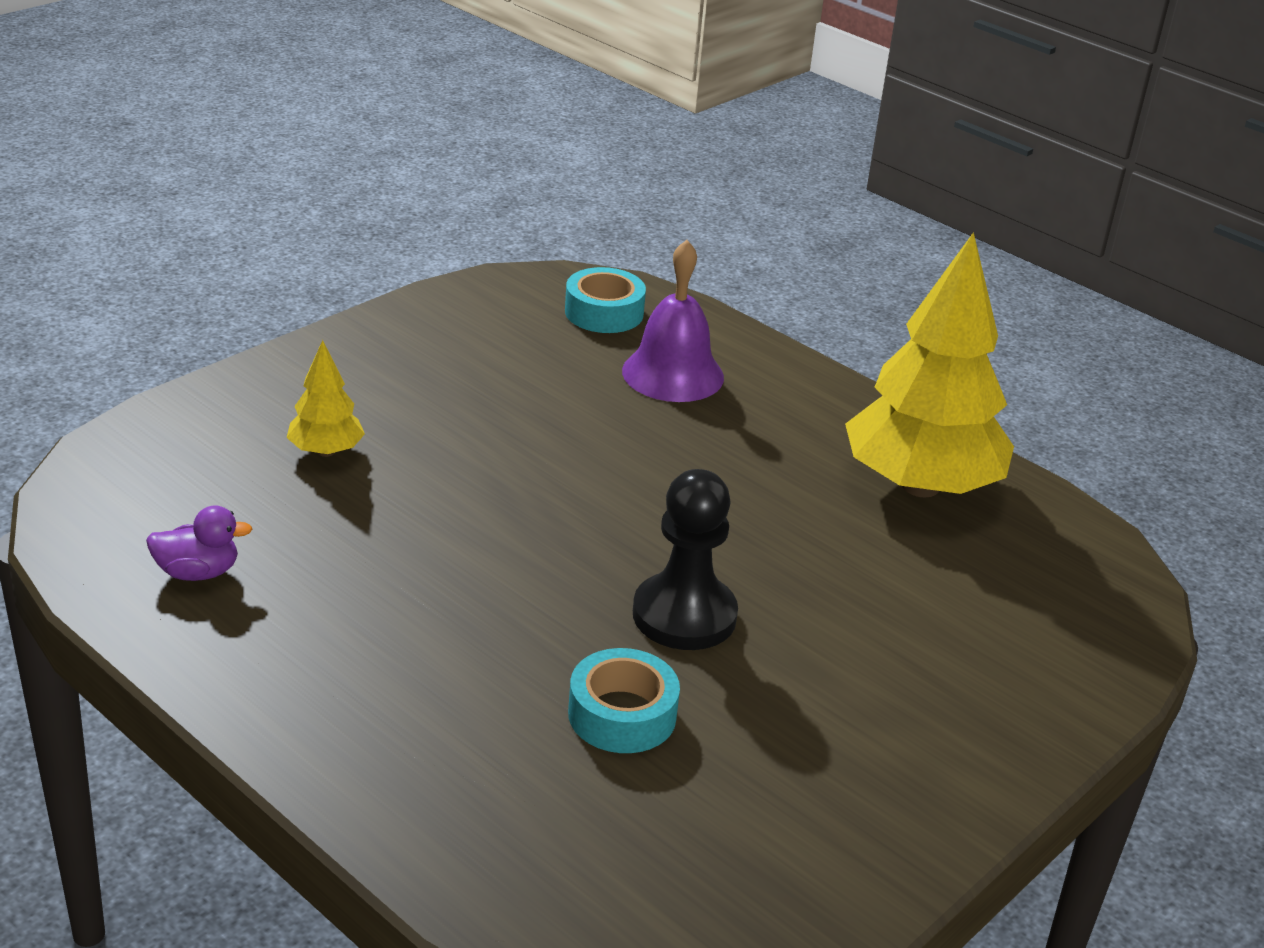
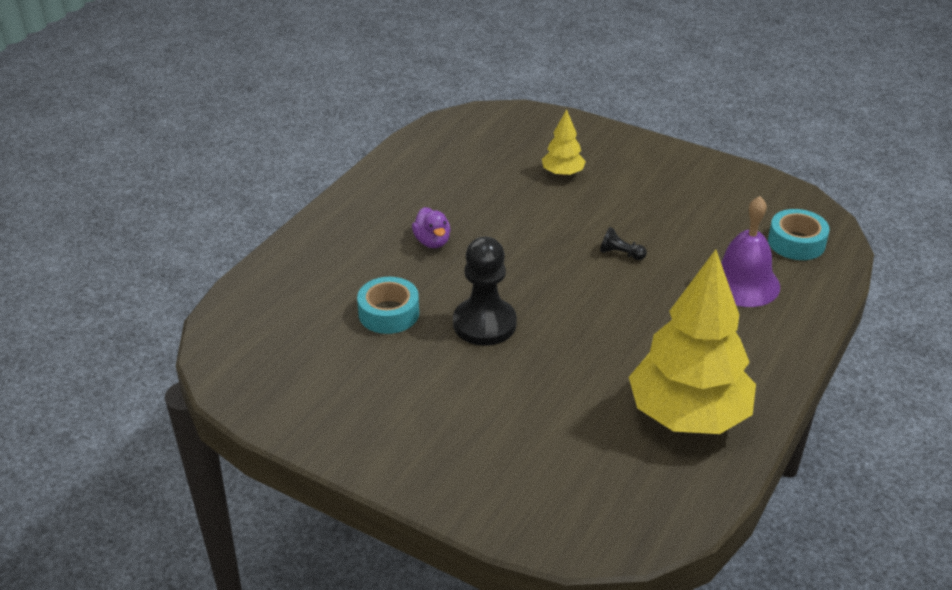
camera: 80 degrees right, 5 degrees up
(198, 572) = (438, 161): purple duck -> purple duck (432, 242)
(565, 451) = (620, 254): none -> black pawn

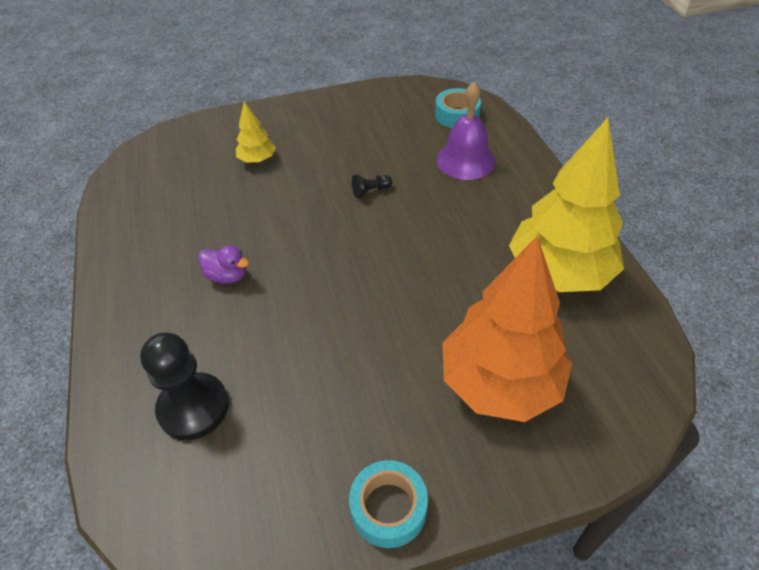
camera: 45 degrees left, 10 degrees up
(389, 313) = (269, 362): turquoise tape -> turquoise tape (388, 508)
(484, 324) = (352, 312): black pawn -> black pawn (193, 407)
(523, 442) = (500, 383): none -> orange tree

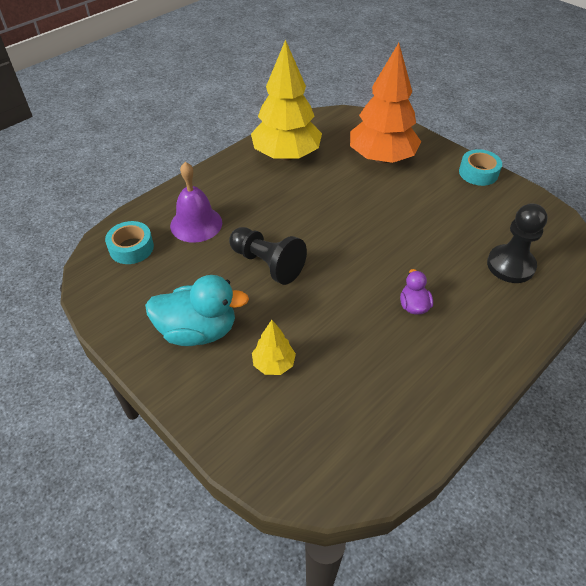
camera: 120 degrees left, 0 degrees up
(327, 130) = (198, 331): none -> turquoise duck
(371, 191) = (267, 264): black pawn -> black pawn, size x2.23

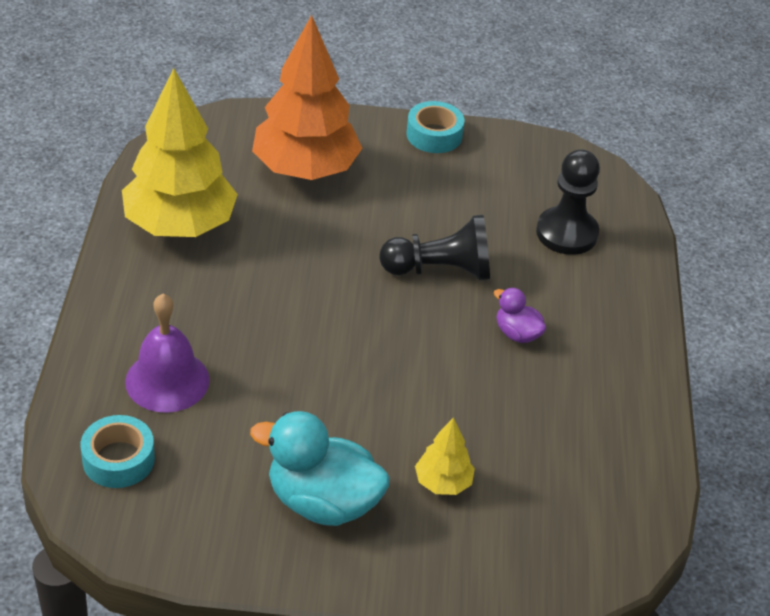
camera: 45 degrees left, 5 degrees down
(198, 331) = (322, 502): turquoise duck -> turquoise duck turned 120 degrees counterclockwise
(267, 264) = (314, 379): black pawn -> black pawn (440, 270)

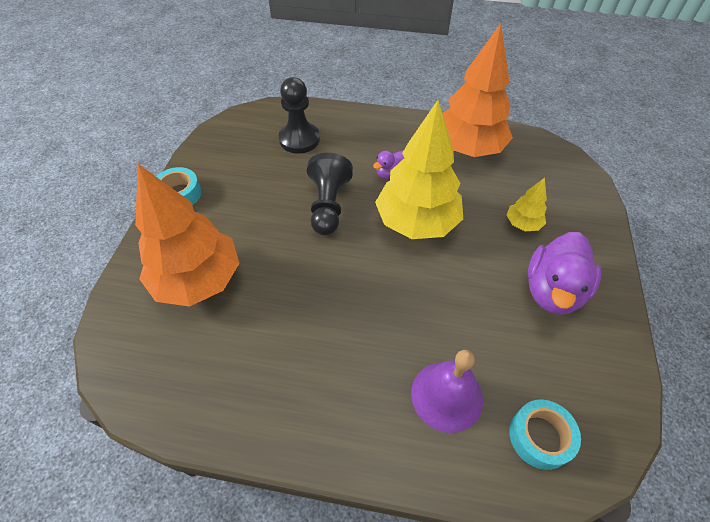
camera: 80 degrees left, 10 degrees up
(180, 225) = (252, 383): yellow tree -> yellow tree (417, 222)
(322, 502) = (552, 291): turquoise duck -> purple duck
(599, 429) = (468, 148): none -> orange tree

